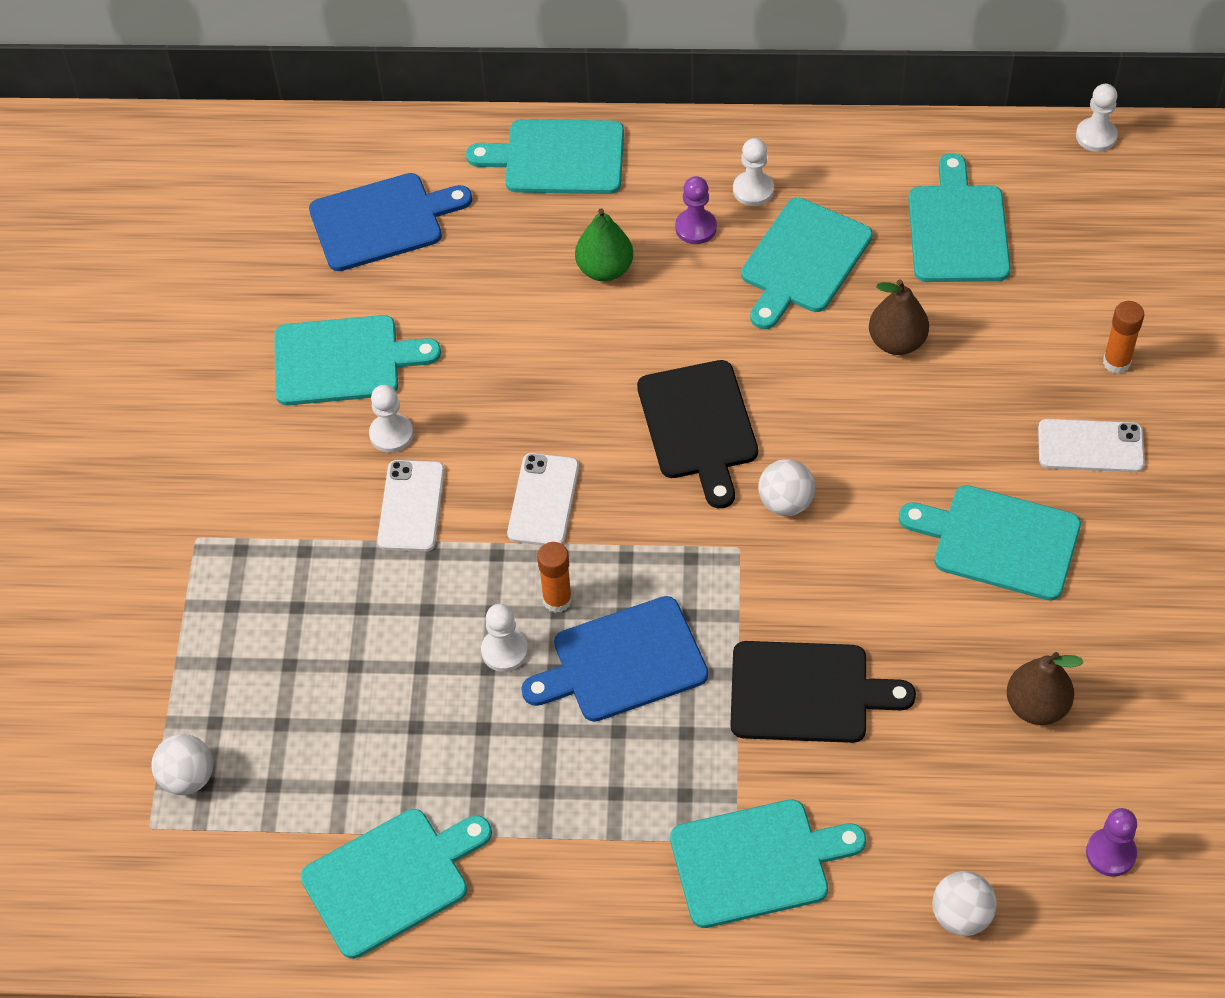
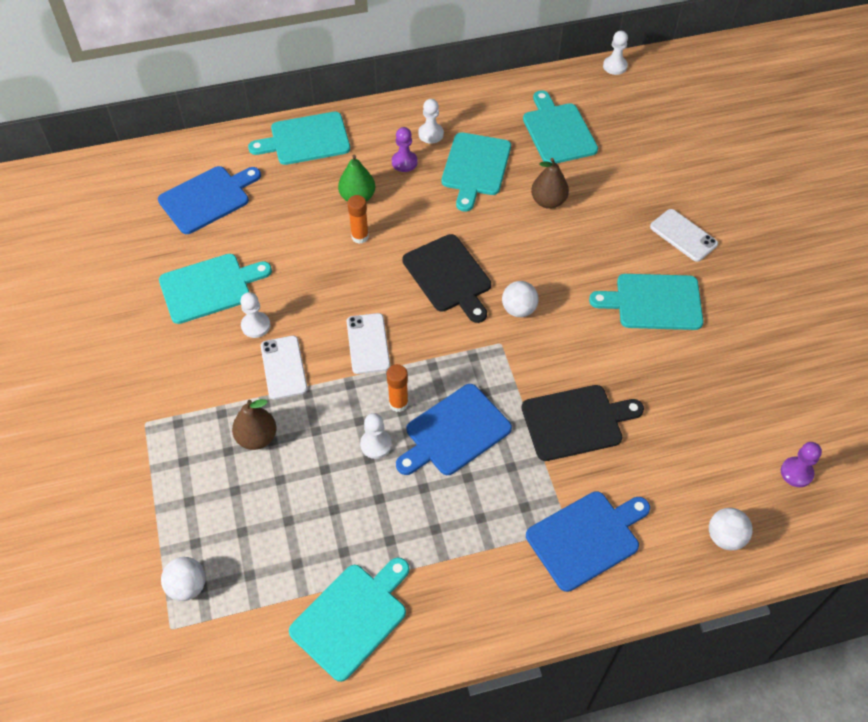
camera: 20 degrees left, 0 degrees up
(756, 862) = (586, 538): turquoise cutting board -> blue cutting board
(1036, 706) = (716, 394): brown pear -> brown pear (257, 437)
(1090, 446) = (683, 235): white phone -> white phone turned 60 degrees clockwise
(1116, 362) = (678, 185): orange glue stick -> orange glue stick (360, 237)

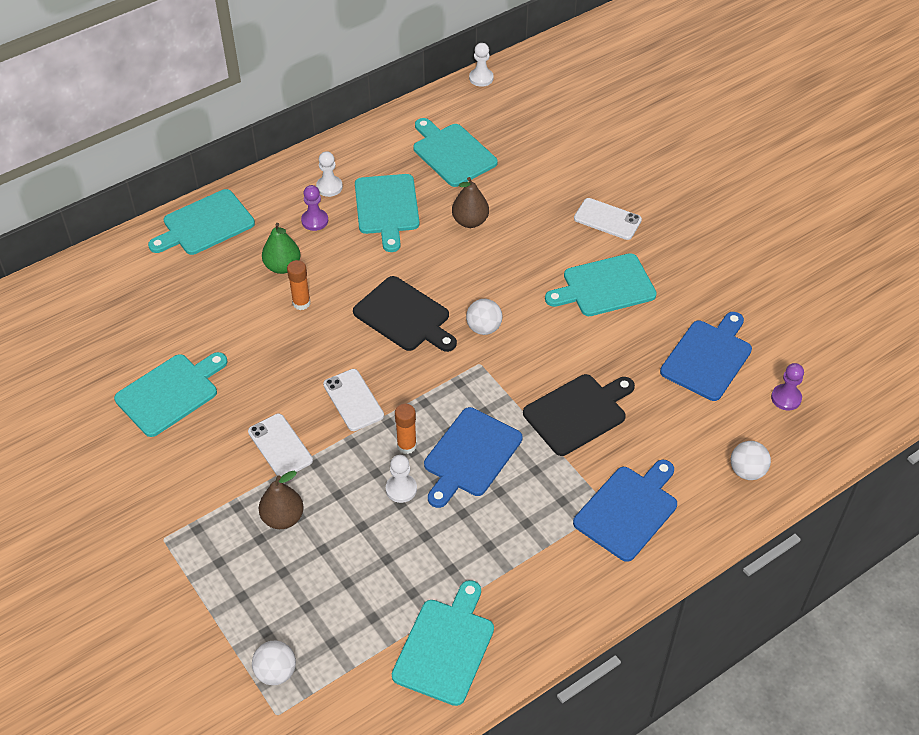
camera: 20 degrees left, 5 degrees down
(207, 198) = (128, 308): blue cutting board -> blue cutting board (708, 357)
(256, 325) = (234, 415): white pawn -> none

